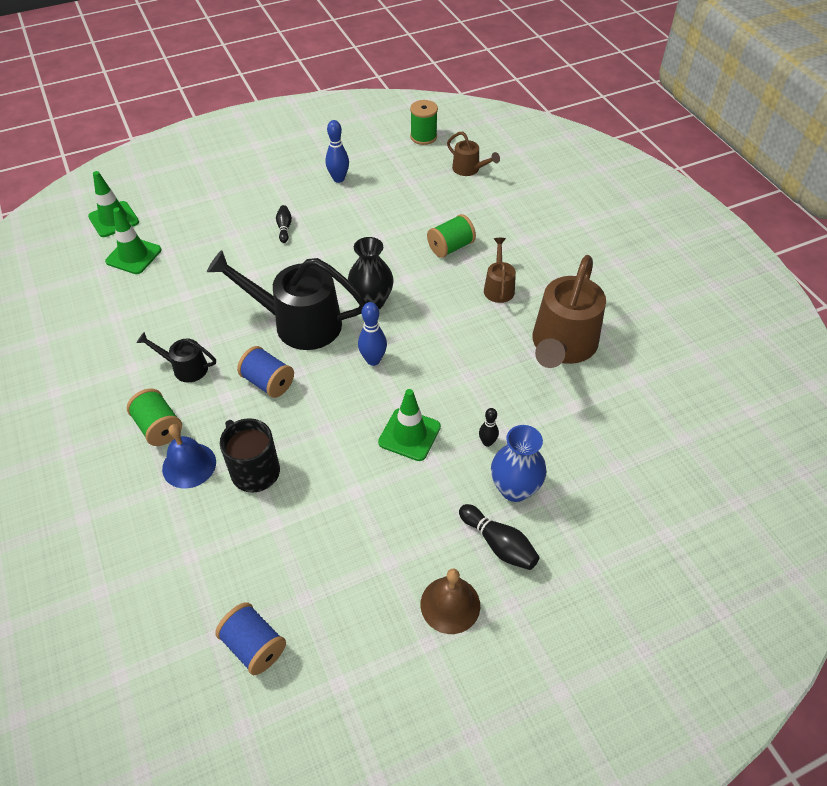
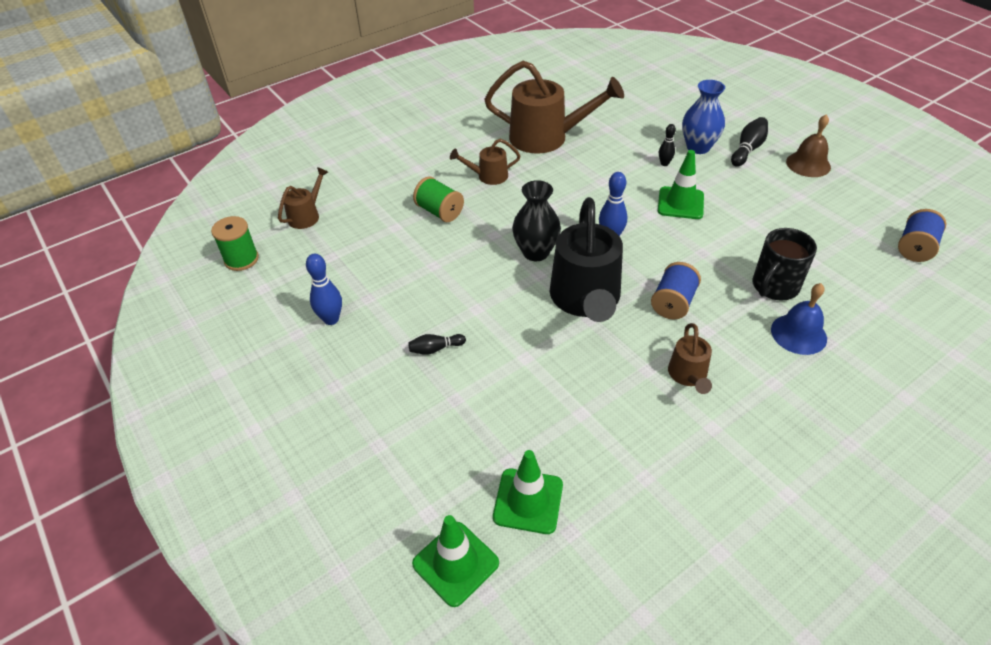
camera: 100 degrees left, 5 degrees down
(159, 427) = (773, 372): green spool -> none
(185, 368) = (688, 376): black watering can -> brown watering can

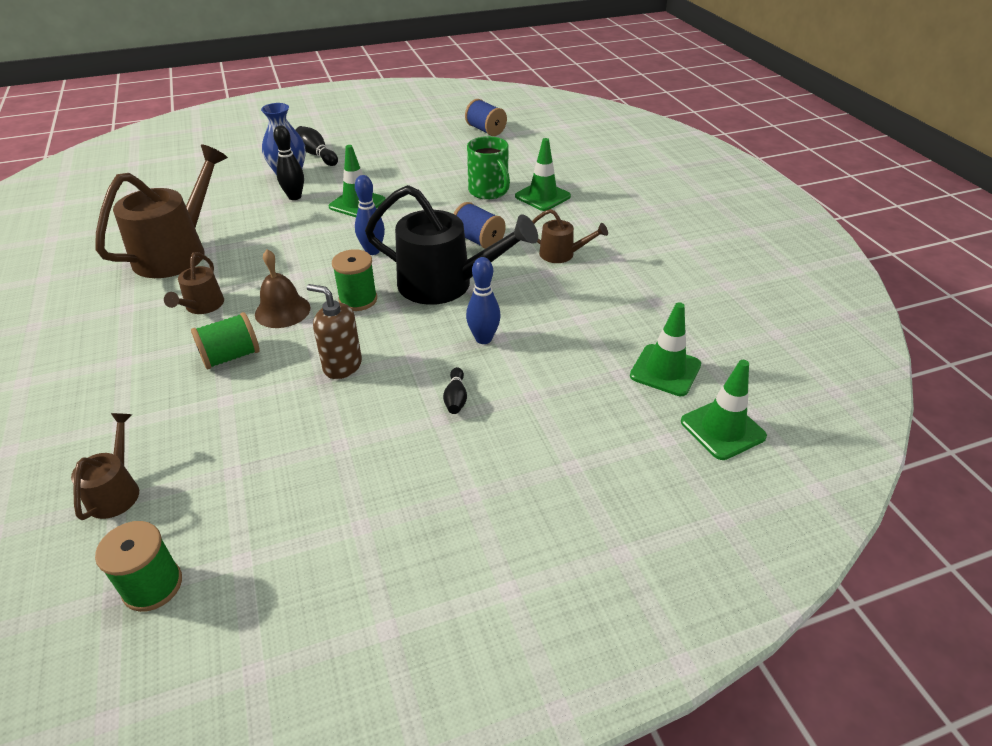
camera: 75 degrees left, 5 degrees down
(307, 215) = (116, 490): brown watering can -> brown watering can turned 45 degrees clockwise
(331, 319) = (355, 485): blue bowling pin -> blue bowling pin (483, 339)
(450, 271) = (342, 366): none -> brown soap dispenser
(535, 252) = (358, 300): black vase -> green spool
(664, 163) = (294, 197): black bowling pin -> black bowling pin, size x1.57
(774, 287) = (489, 192): black mug -> green mug
(798, 334) = (542, 196): blue bell -> green traffic cone
(808, 164) = (361, 137): brown bell -> brown bell (282, 311)

